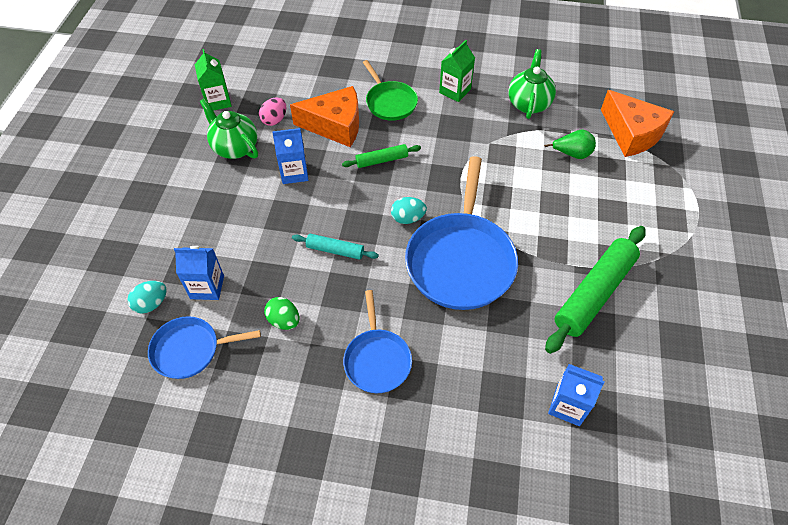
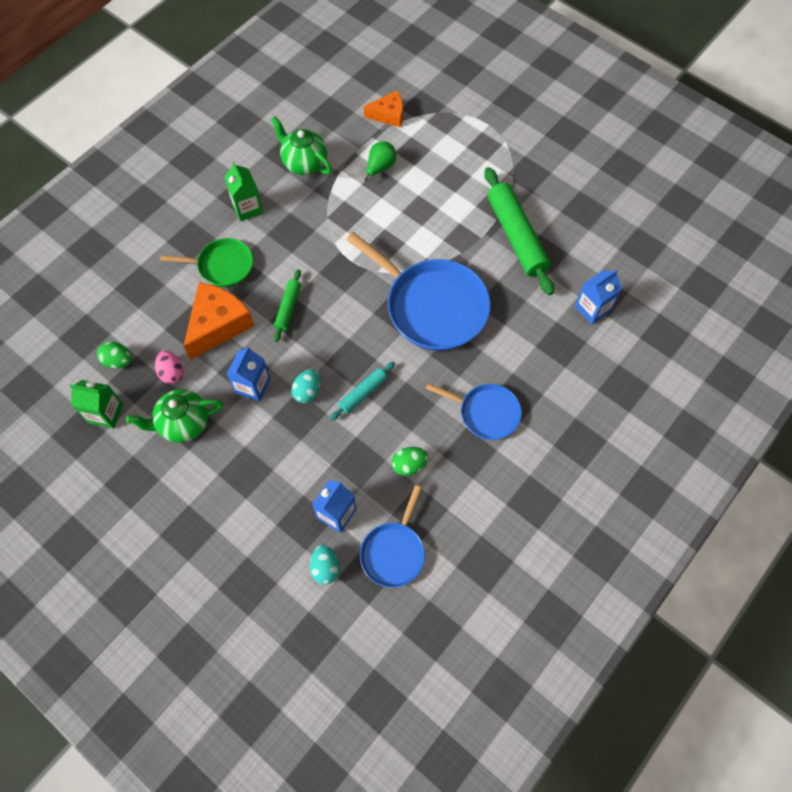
camera: 60 degrees left, 10 degrees up
(265, 86) = (118, 361): none -> green egg
(408, 218) = (365, 321): turquoise egg -> turquoise egg (307, 391)
(632, 134) = (388, 115): orange cheese -> orange cheese, size x0.61

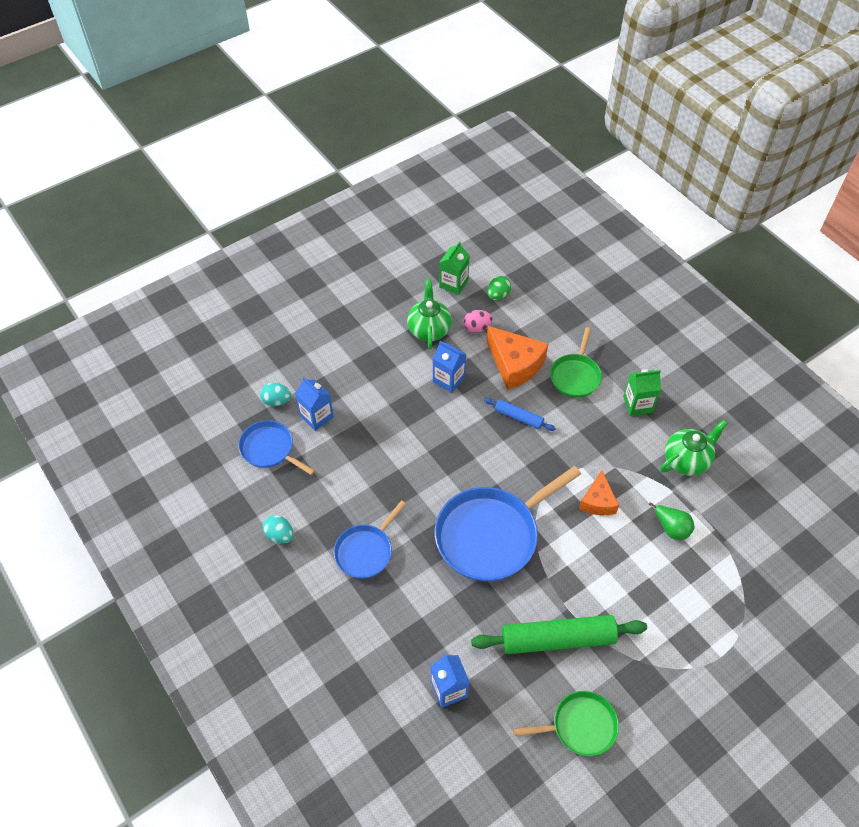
camera: 105 degrees right, 10 degrees down
(288, 308) = (518, 417): green rolling pin -> blue rolling pin
(307, 391) = (431, 417): turquoise egg -> turquoise egg (279, 535)
(362, 393) = (417, 457): turquoise rolling pin -> none
(388, 115) = (745, 553): orange cheese -> orange cheese (598, 501)
(409, 465) = (338, 477): green egg -> none
(583, 209) = (580, 726): none -> green pan

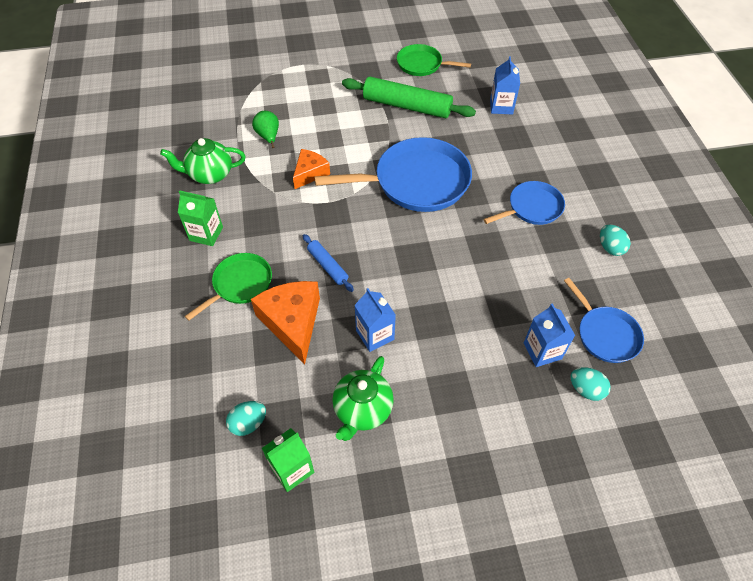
camera: 155 degrees left, 0 degrees up
(477, 328) = (304, 387): pink egg -> none
(498, 295) = (248, 423): green egg -> turquoise egg

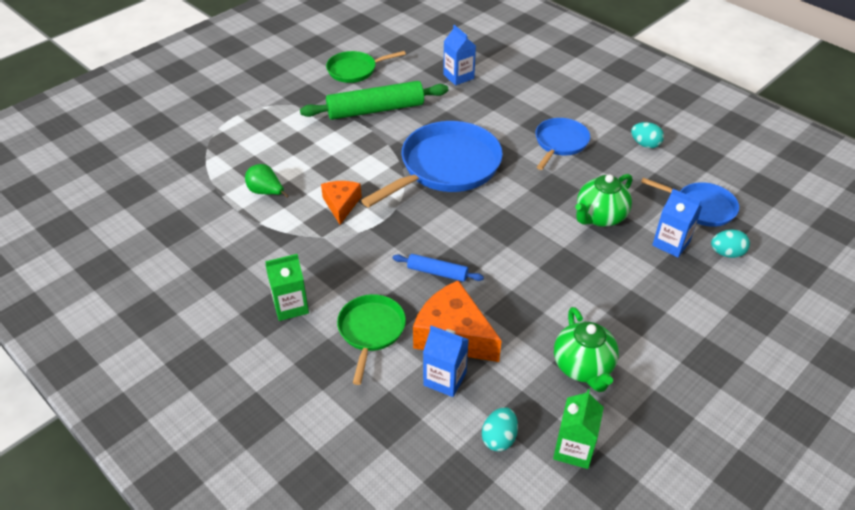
camera: 35 degrees left, 10 degrees down
(210, 174) = (239, 253): green teapot -> green teapot (600, 217)
(375, 335) = (534, 304): blue carton -> blue carton (445, 379)

